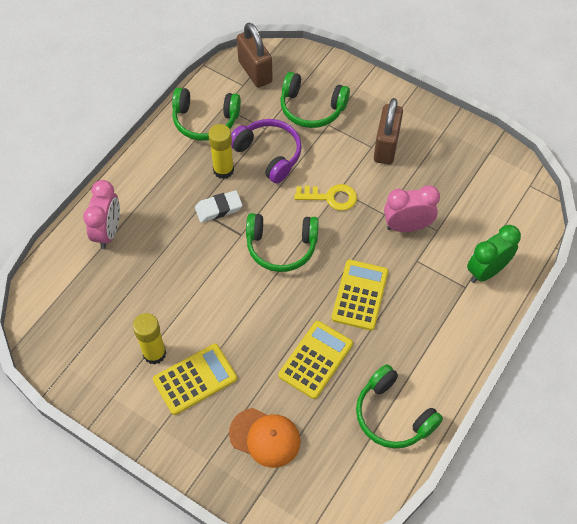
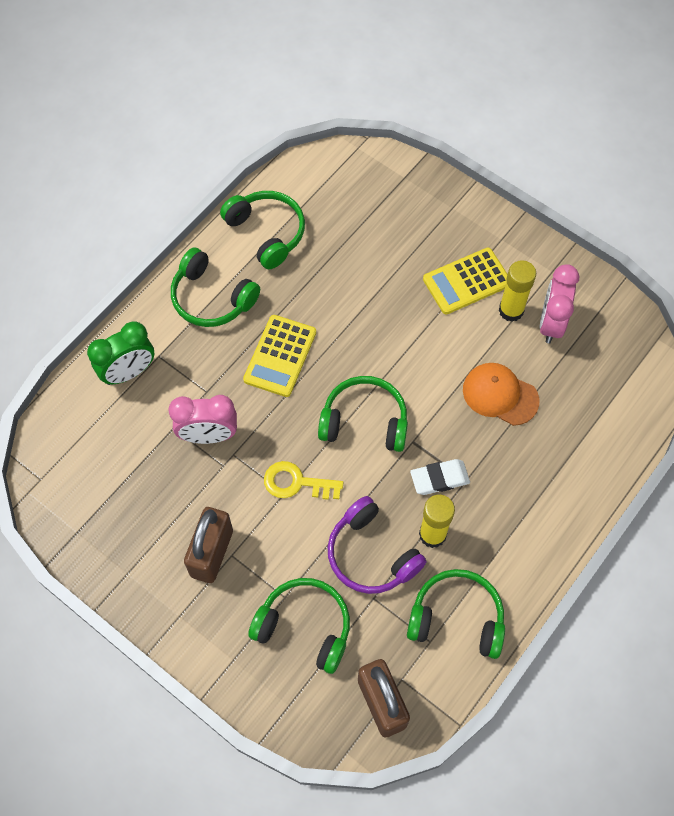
camera: 175 degrees left, 5 degrees up
(108, 232) = (576, 457): pink clock -> pink clock (551, 323)
(265, 437) = (396, 223): orange cap -> orange cap (500, 395)
(316, 359) = (338, 291): yellow calculator -> none
(431, 343) = (212, 298): none -> green headphones

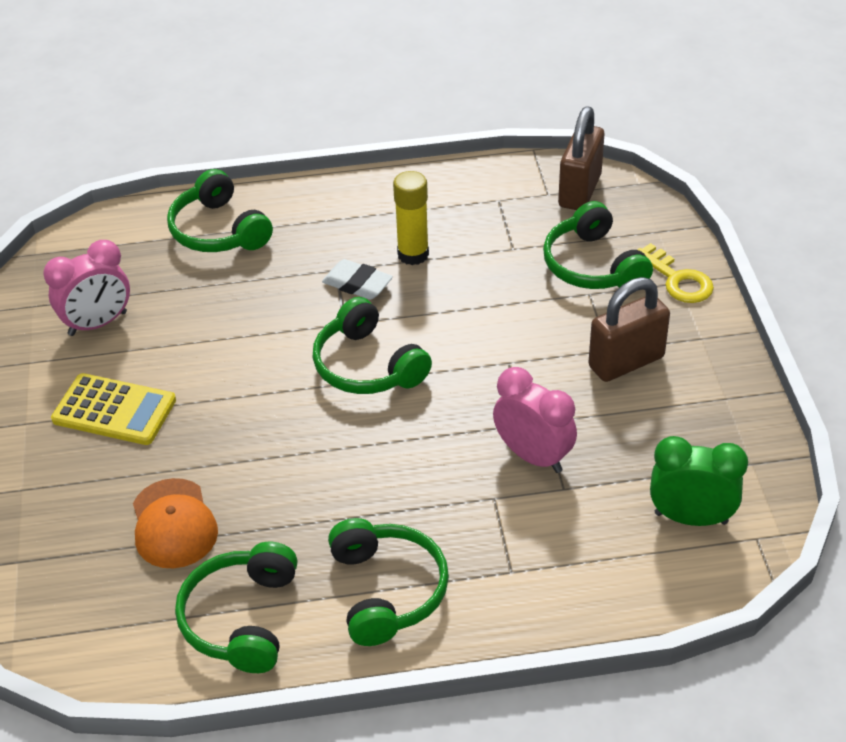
camera: 135 degrees left, 20 degrees down
(129, 372) = (562, 578): green clock -> green clock (691, 518)
(280, 356) = (380, 476): yellow calculator -> none
(296, 483) = (488, 362): yellow key -> yellow key (678, 280)
(371, 554) = (481, 274): purple headphones -> none
(456, 618) = (461, 199): green headphones -> green headphones (219, 230)
(500, 395) = (223, 304): orange cap -> orange cap (173, 524)
(511, 310) = (114, 358): yellow glue stick -> none

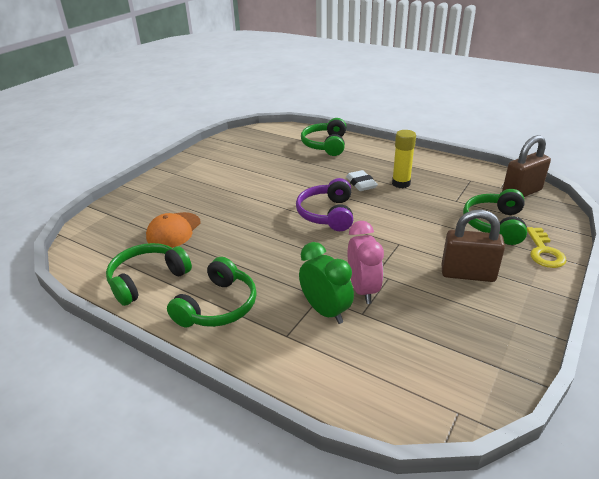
camera: 40 degrees right, 10 degrees down
(98, 324) = (241, 155): pink clock -> none
(114, 410) = (208, 183): yellow calculator -> none
(368, 366) = (327, 214): green headphones -> purple headphones
(691, 518) = (423, 373): green clock -> green clock (325, 311)

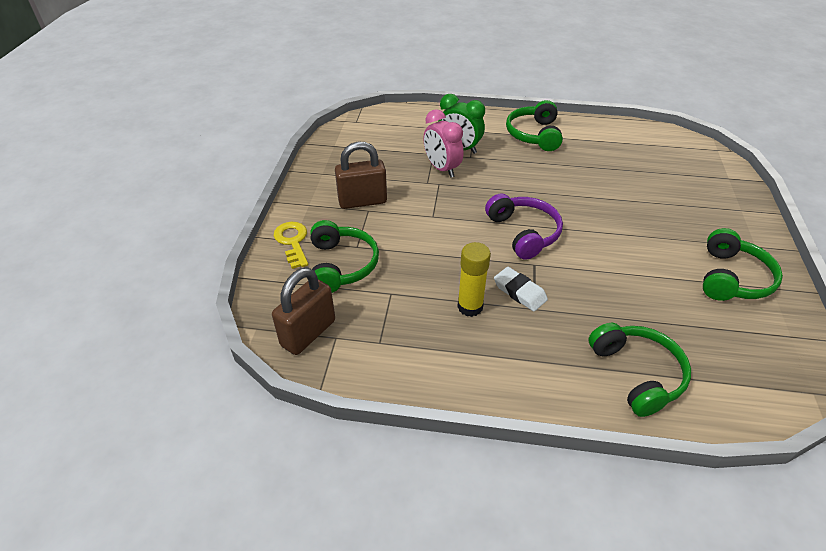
camera: 155 degrees right, 10 degrees up
(147, 279) = (604, 138): green headphones -> green headphones (731, 278)
(173, 230) = (644, 177): orange cap -> none

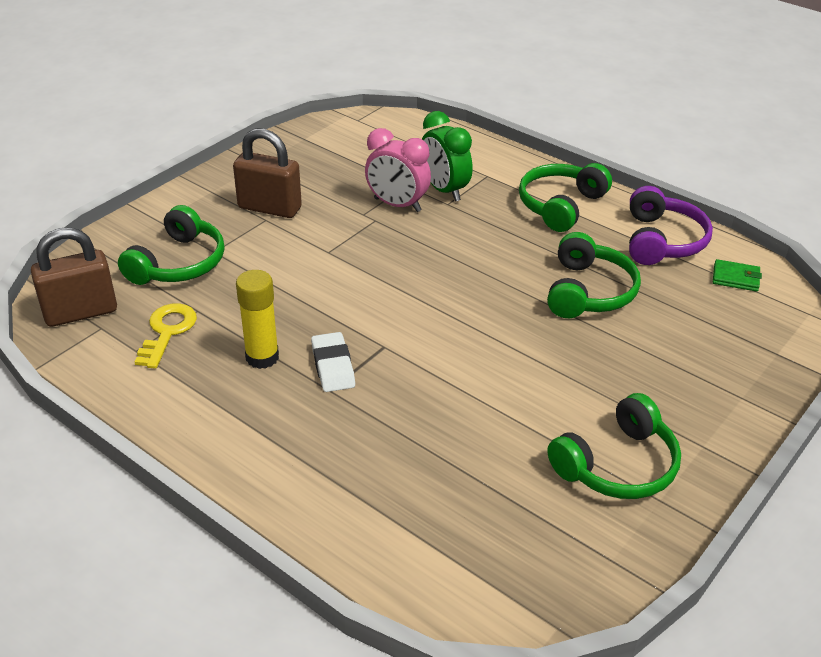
camera: 30 degrees right, 5 degrees down
(292, 242) = (156, 222): yellow key -> yellow key (167, 332)
(442, 169) = (397, 205): pink clock -> pink clock turned 60 degrees counterclockwise
(523, 233) = (411, 309): purple headphones -> purple headphones (662, 241)
(637, 374) = (364, 503): green headphones -> green headphones (588, 291)
(665, 143) = (735, 278): none -> green wallet

